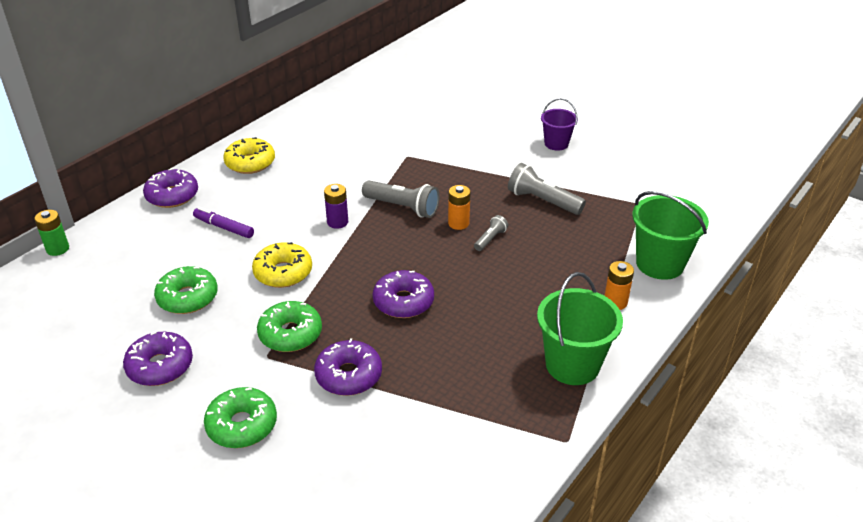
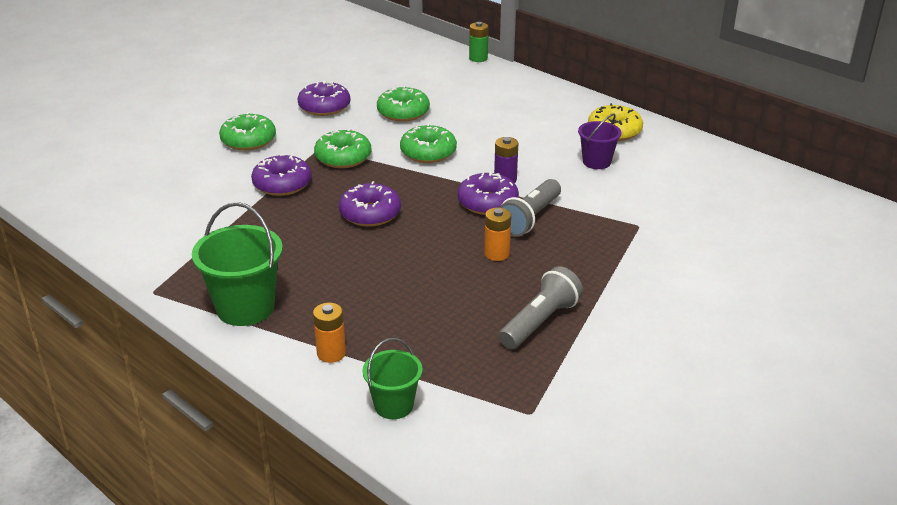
camera: 95 degrees right, 5 degrees down
(172, 196) = (554, 97): purple donut -> purple donut (487, 202)
(224, 227) = (501, 123): purple marker -> none
(283, 272) = (428, 152): yellow donut -> green donut
(490, 239) = (464, 274): grey flashlight -> none
(556, 144) = (687, 352): purple bucket -> purple bucket (596, 162)
(660, 264) = (394, 405): green bucket -> green bucket, size x0.60

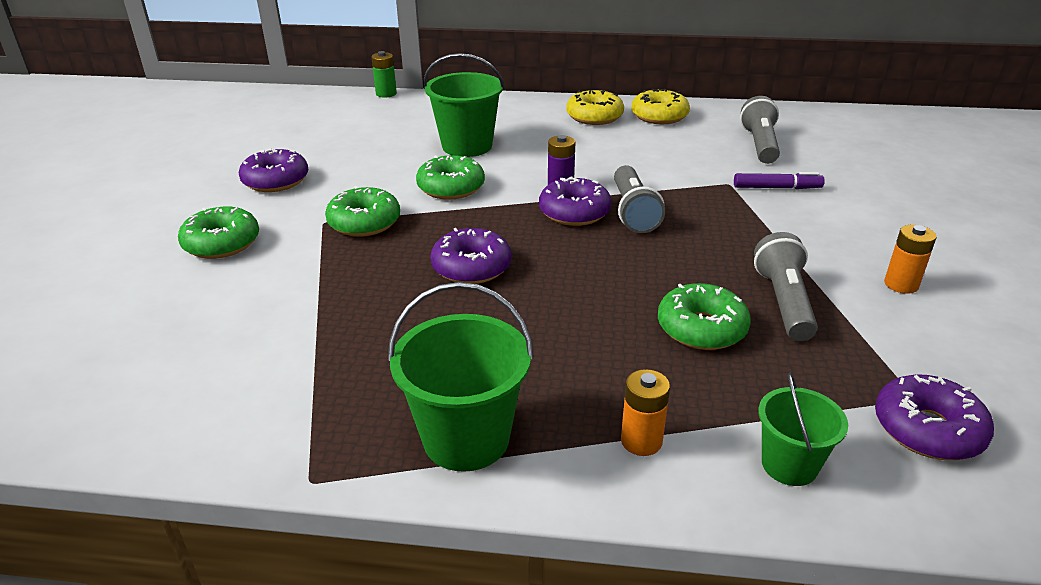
camera: 35 degrees left, 0 degrees up
(282, 184) = (326, 275): purple donut -> purple donut (927, 429)
(403, 112) = (373, 160): green donut -> green donut (701, 328)
(481, 123) = (467, 146): none -> green bucket
(497, 254) = (651, 255): orange battery -> orange battery (901, 284)
(596, 162) = (617, 145): purple bucket -> none
(671, 149) = (659, 116): none -> yellow donut
(673, 243) = (777, 188): none -> purple marker
(720, 204) = (759, 144): none -> grey flashlight

